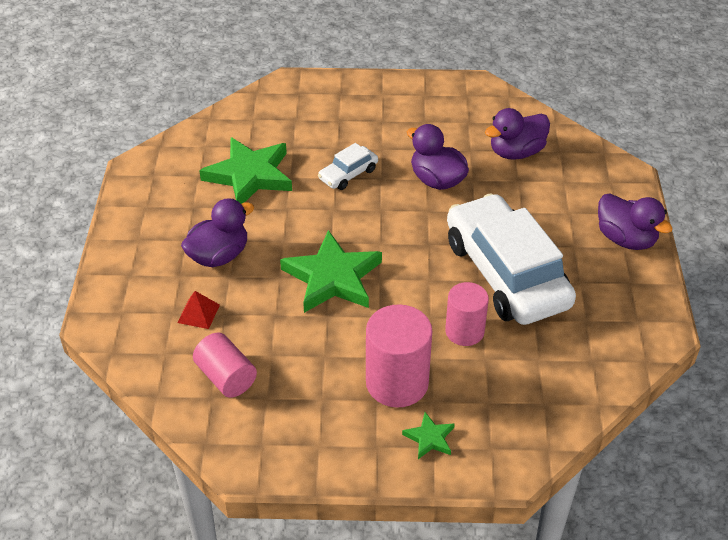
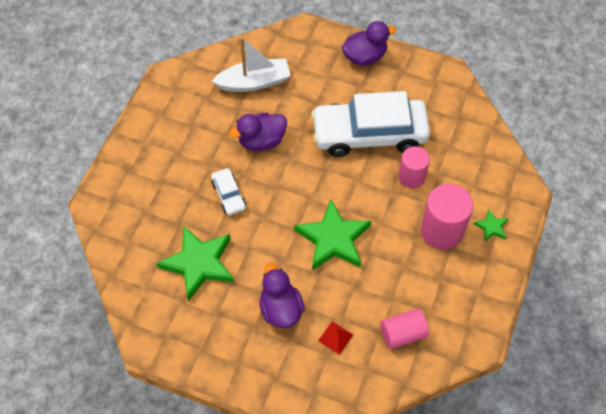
camera: 70 degrees left, 15 degrees up
(516, 152) = (254, 82): purple duck -> white boat

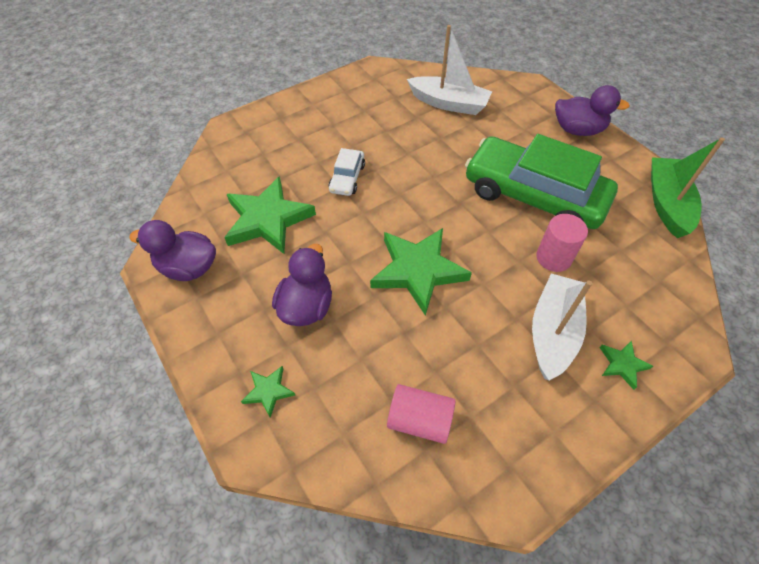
camera: 35 degrees right, 5 degrees down
(261, 141) = (417, 150): purple duck -> purple duck (188, 268)
(303, 376) = (268, 391): none -> green star
(335, 337) = (338, 373): red pyramid -> none
(369, 134) = (533, 195): white car -> green car
(442, 230) = (552, 332): pink cylinder -> white boat
(457, 91) = (666, 203): none -> green boat

